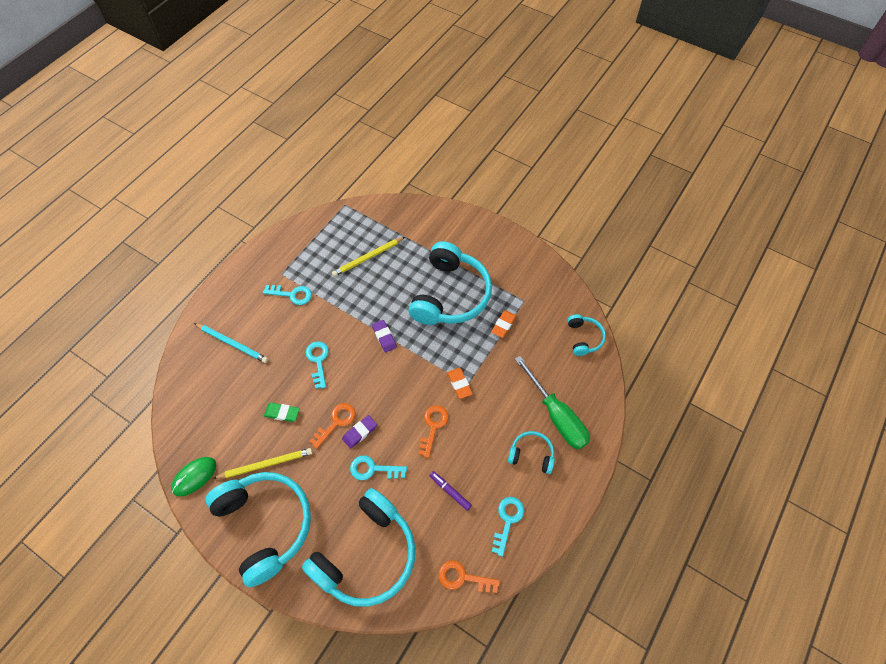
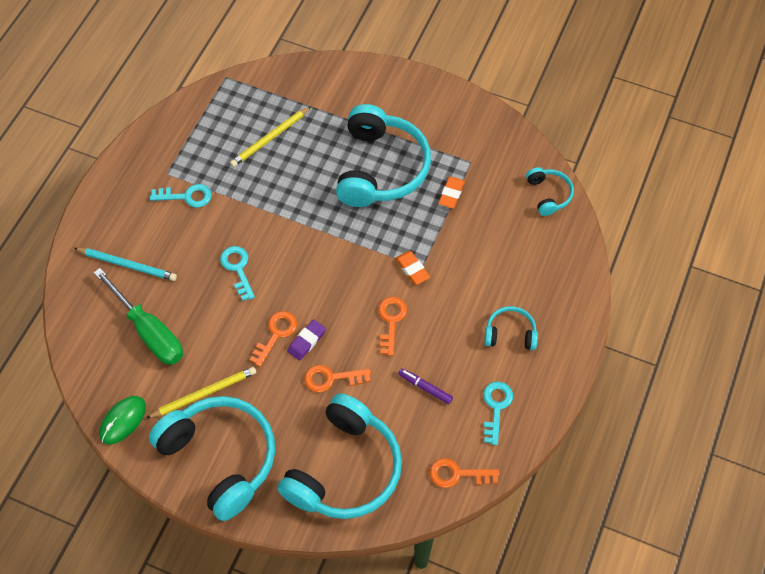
camera: 10 degrees left, 0 degrees up
(282, 413) = (209, 334): green eraser -> none
(373, 469) = (331, 378): turquoise key -> orange key
(384, 337) = (311, 229): purple eraser -> none
(556, 415) = (531, 286): green screwdriver -> green screwdriver (149, 331)

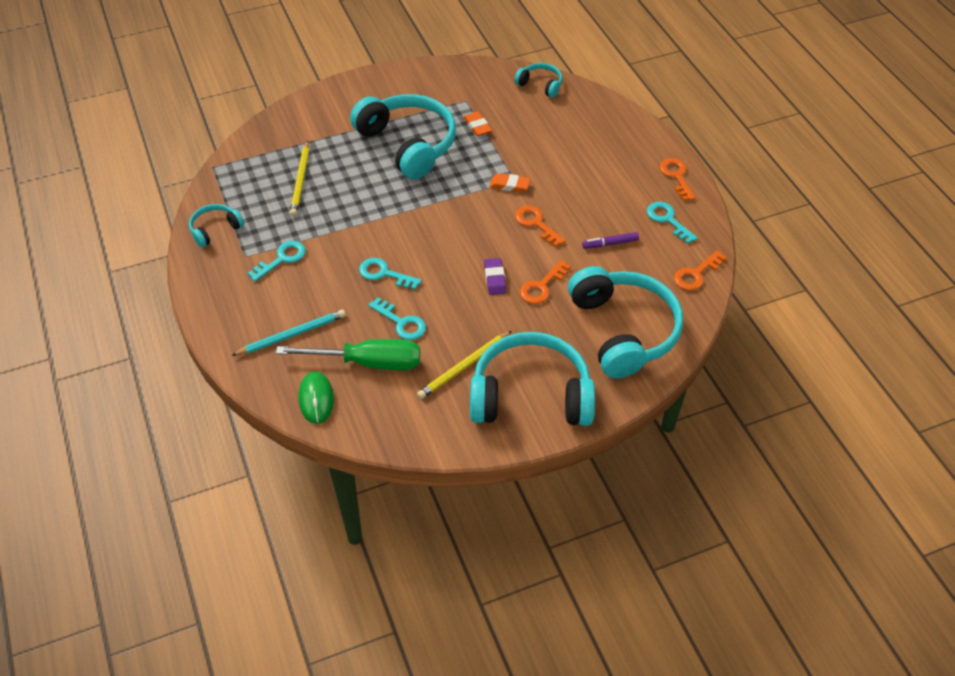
camera: 45 degrees left, 10 degrees down
(123, 421) = (425, 433): green mouse -> green mouse (316, 399)
(204, 319) = (401, 322): none -> turquoise key
(204, 393) = (464, 367): yellow pencil -> yellow pencil turned 150 degrees counterclockwise
(276, 334) = (467, 291): orange key -> orange key (676, 176)
(510, 333) = (620, 174): turquoise headphones -> turquoise headphones (215, 229)

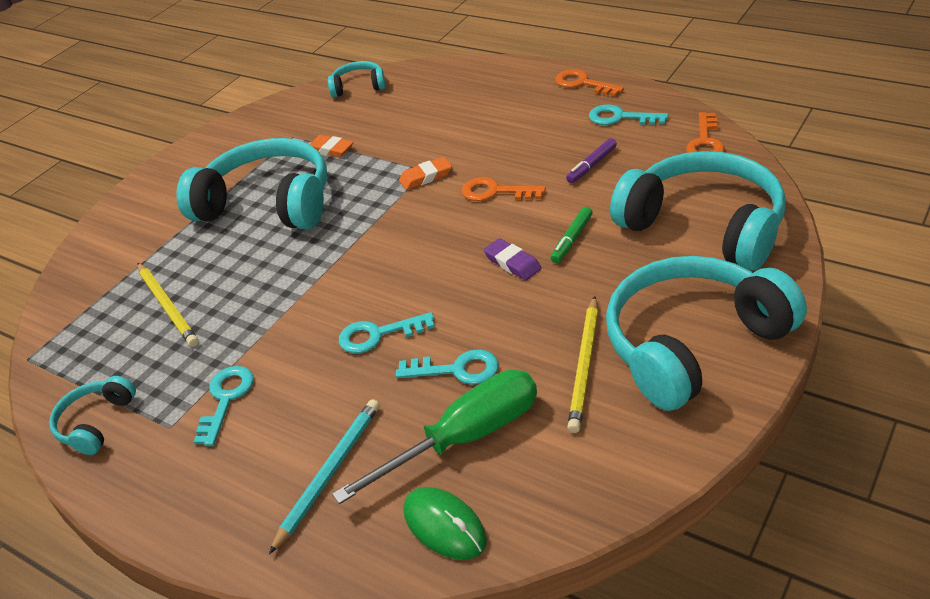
camera: 30 degrees left, 10 degrees down
(542, 286) = (572, 239): orange key -> green marker

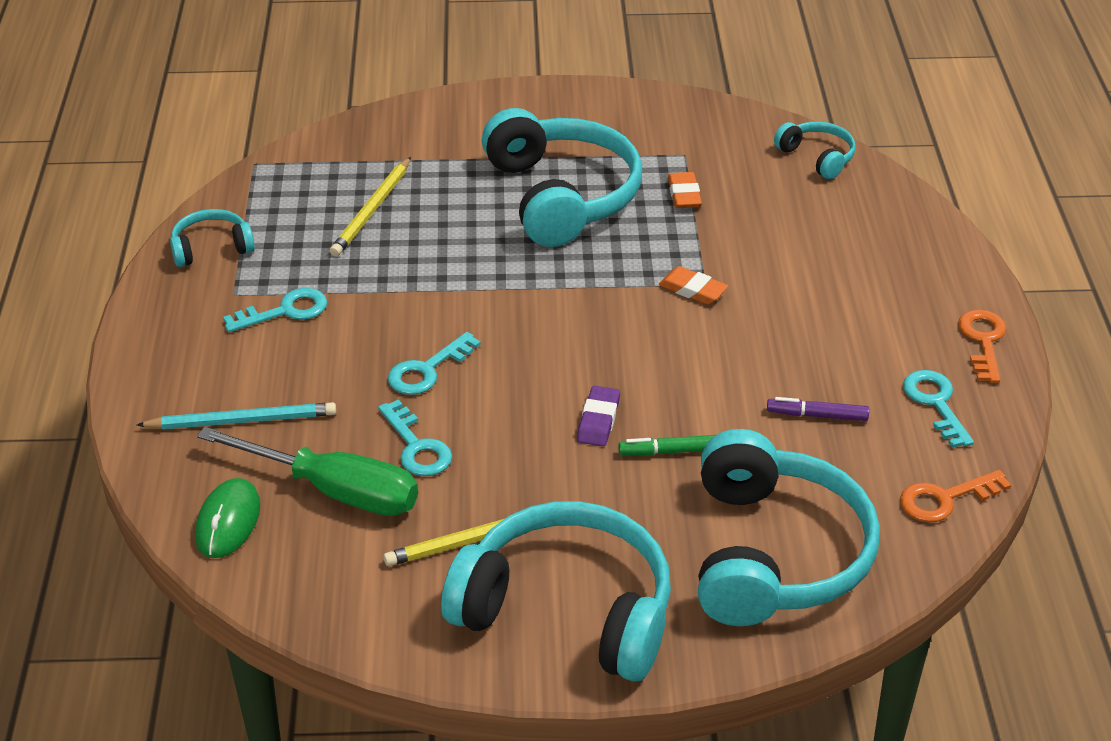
camera: 50 degrees right, 0 degrees up
(378, 335) = (427, 370): turquoise key -> turquoise key turned 90 degrees counterclockwise
(495, 192) = (707, 356): orange key -> none

